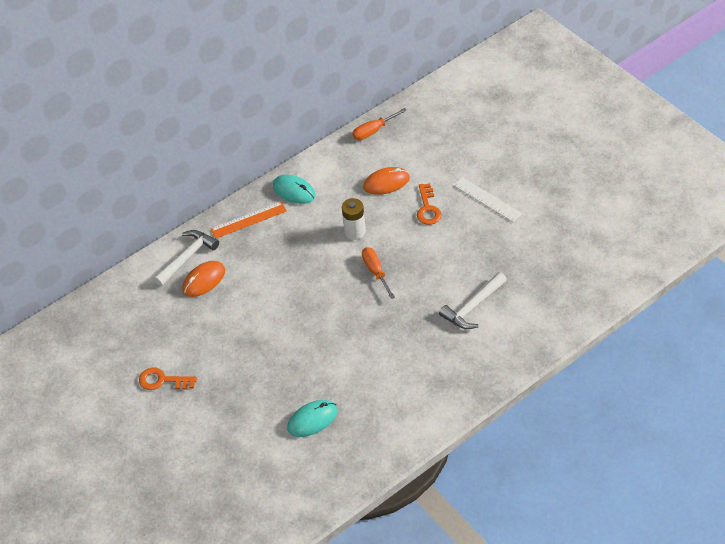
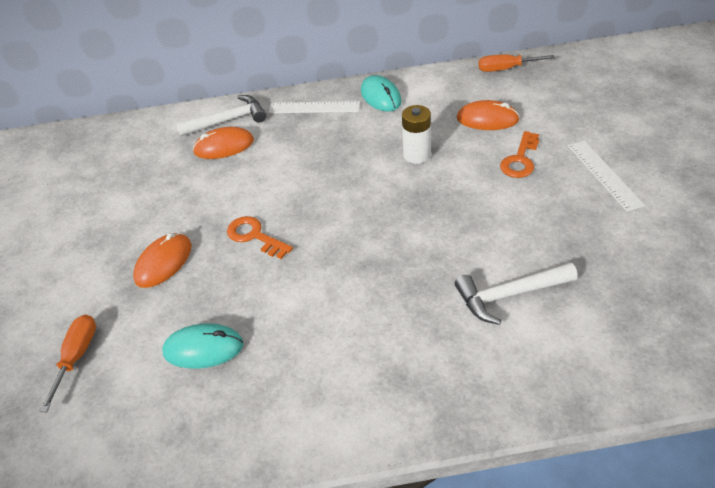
camera: 30 degrees right, 5 degrees down
(163, 380) = (96, 227): orange key -> orange key (254, 236)
(237, 382) = (163, 262): none -> orange mouse
(248, 220) = (314, 107): orange ruler -> white ruler
(376, 272) = (411, 205): orange screwdriver -> orange screwdriver (77, 357)

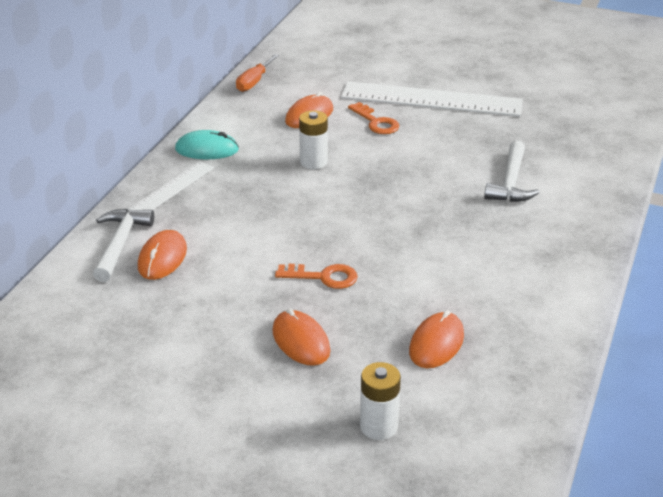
camera: 65 degrees left, 10 degrees down
(77, 357) = (378, 426): orange screwdriver -> white battery
(203, 348) = (436, 343): turquoise mouse -> orange mouse
(254, 236) = (323, 277): orange key -> orange key turned 150 degrees counterclockwise
(604, 174) = (431, 99): white ruler -> white ruler, size x1.93

